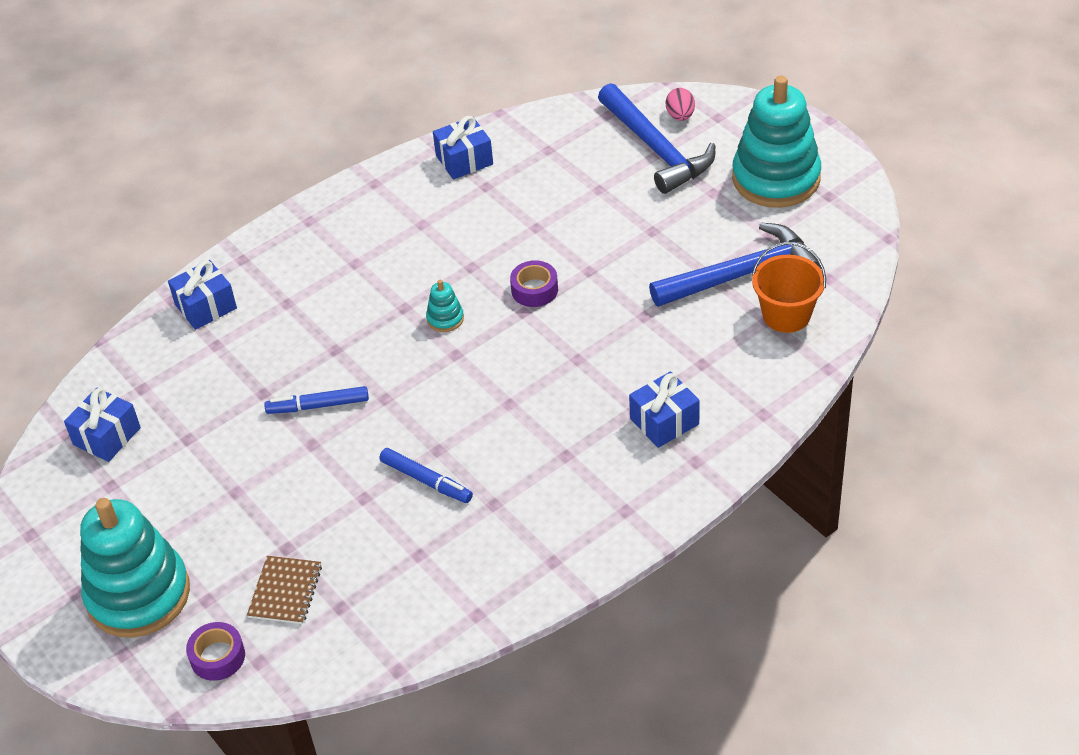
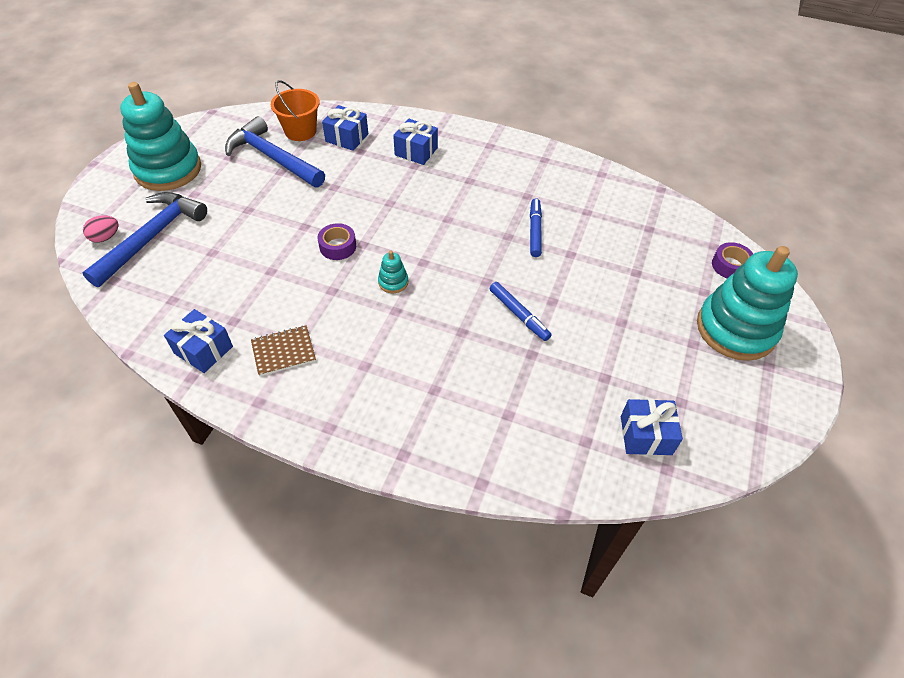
camera: 125 degrees left, 5 degrees up
(206, 306) = (473, 449): blue gift -> blue gift (347, 138)
(285, 591) = (663, 257): brown notebook -> brown notebook (283, 352)

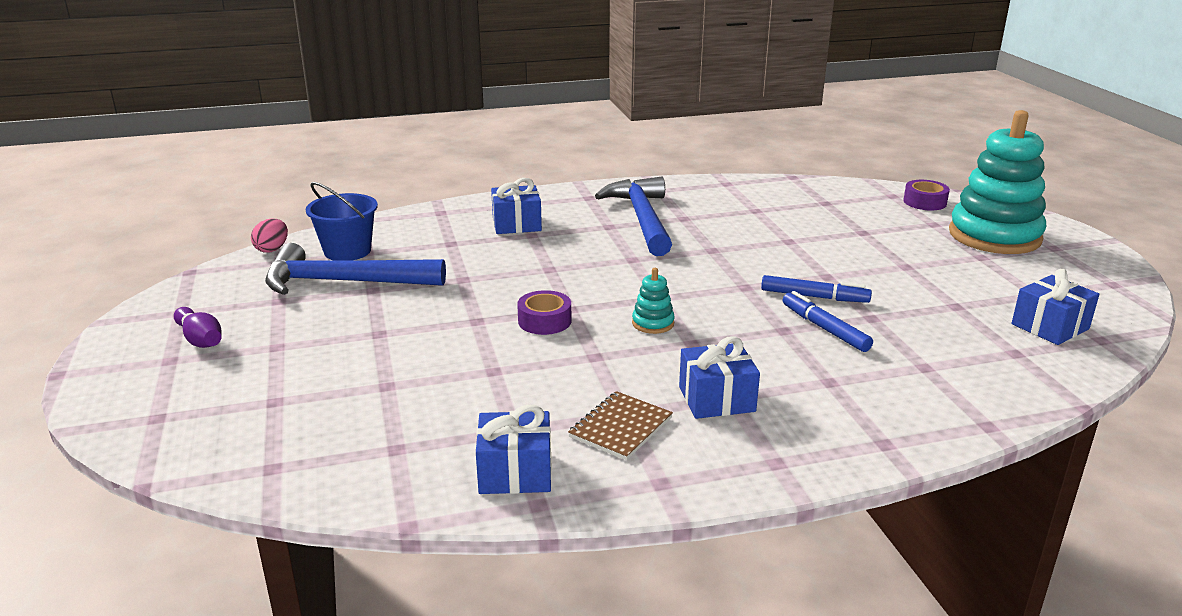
camera: 35 degrees left, 25 degrees down
(105, 237) = (193, 434): pink egg -> pink egg (272, 249)
(152, 237) = (272, 406): blue hammer -> blue hammer (642, 219)
(168, 170) = (200, 339): turquoise stacking toy -> purple bowling pin
(300, 131) = (347, 251): orange bucket -> blue bucket
(347, 138) = (416, 238): blue gift -> blue gift (716, 399)
(534, 231) = (731, 238): blue marker -> blue marker (824, 328)

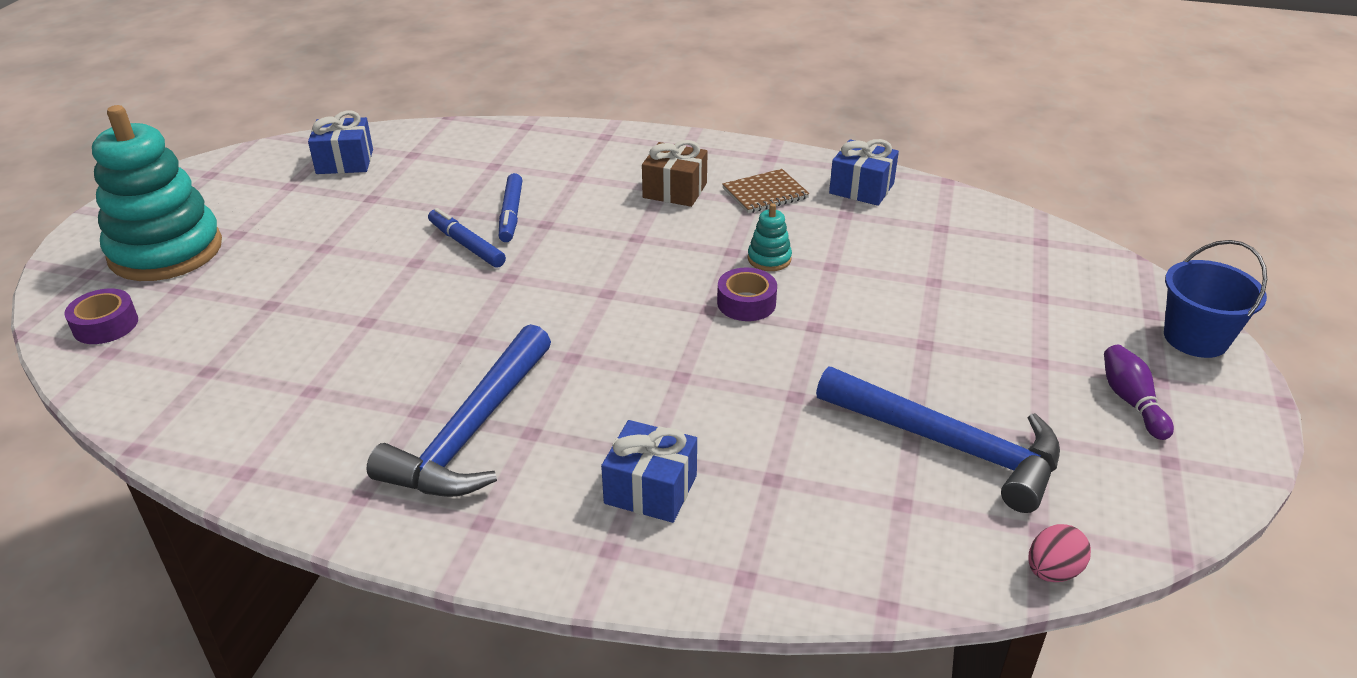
camera: 150 degrees left, 10 degrees up
(347, 251) = (931, 518): blue bucket -> blue bucket (1195, 338)
(653, 323) = (647, 266): turquoise stacking toy -> turquoise stacking toy (769, 259)
(716, 399) = (675, 190): blue gift -> brown gift

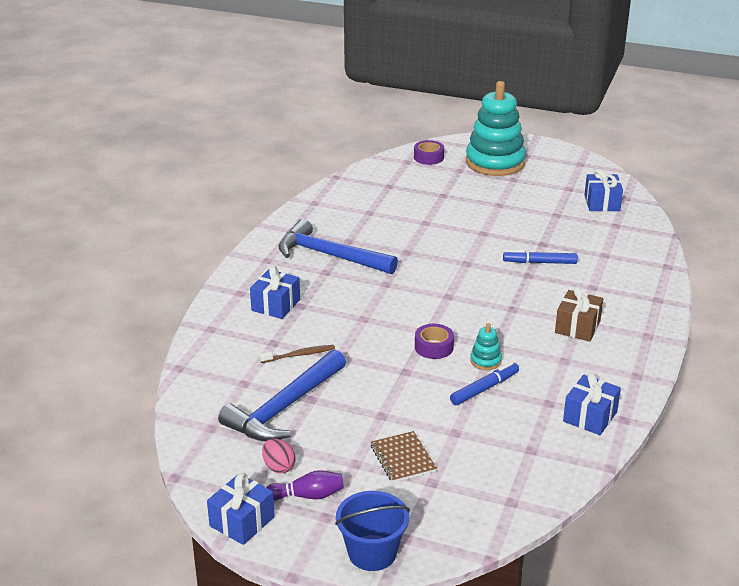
camera: 95 degrees right, 5 degrees down
(466, 245) = (502, 248): blue marker -> blue marker (484, 388)
(765, 193) = (577, 367): brown notebook -> brown notebook (403, 458)
(801, 442) = (299, 355): none -> brown toothbrush
(1052, 571) = (181, 426): pink egg -> pink egg (279, 467)
(1224, 462) = (242, 521): none -> blue gift

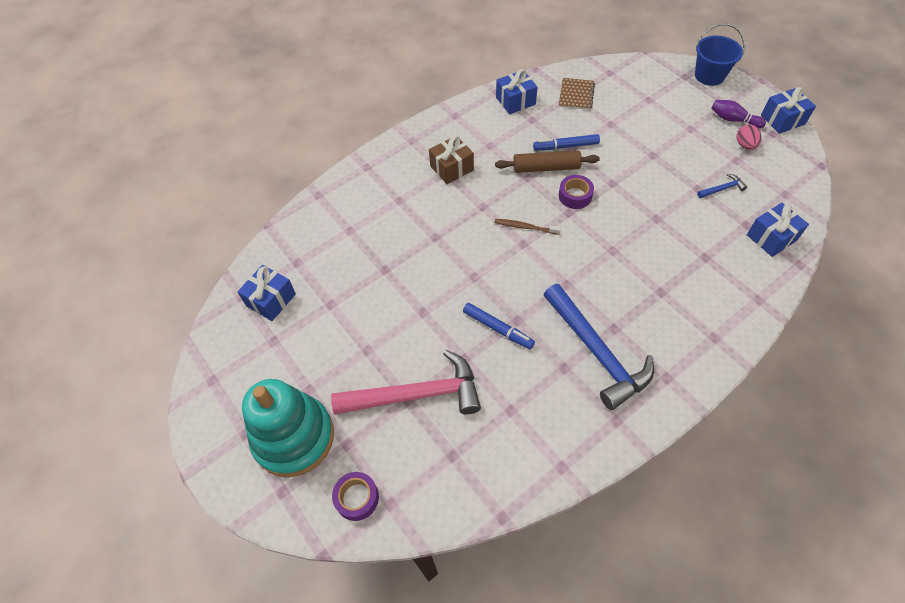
camera: 145 degrees left, 25 degrees up
(275, 305) = (685, 303): blue gift -> blue gift (771, 237)
(284, 408) = (722, 189): blue hammer -> blue hammer, size x0.41
(299, 355) = (688, 234): brown toothbrush -> brown toothbrush (525, 227)
(403, 458) = (657, 120): brown notebook -> brown notebook (576, 95)
(440, 199) = (416, 394): none -> pink hammer
(485, 361) = (546, 168): turquoise stacking toy -> brown rolling pin
(539, 262) = (411, 247): blue marker -> blue marker (498, 328)

